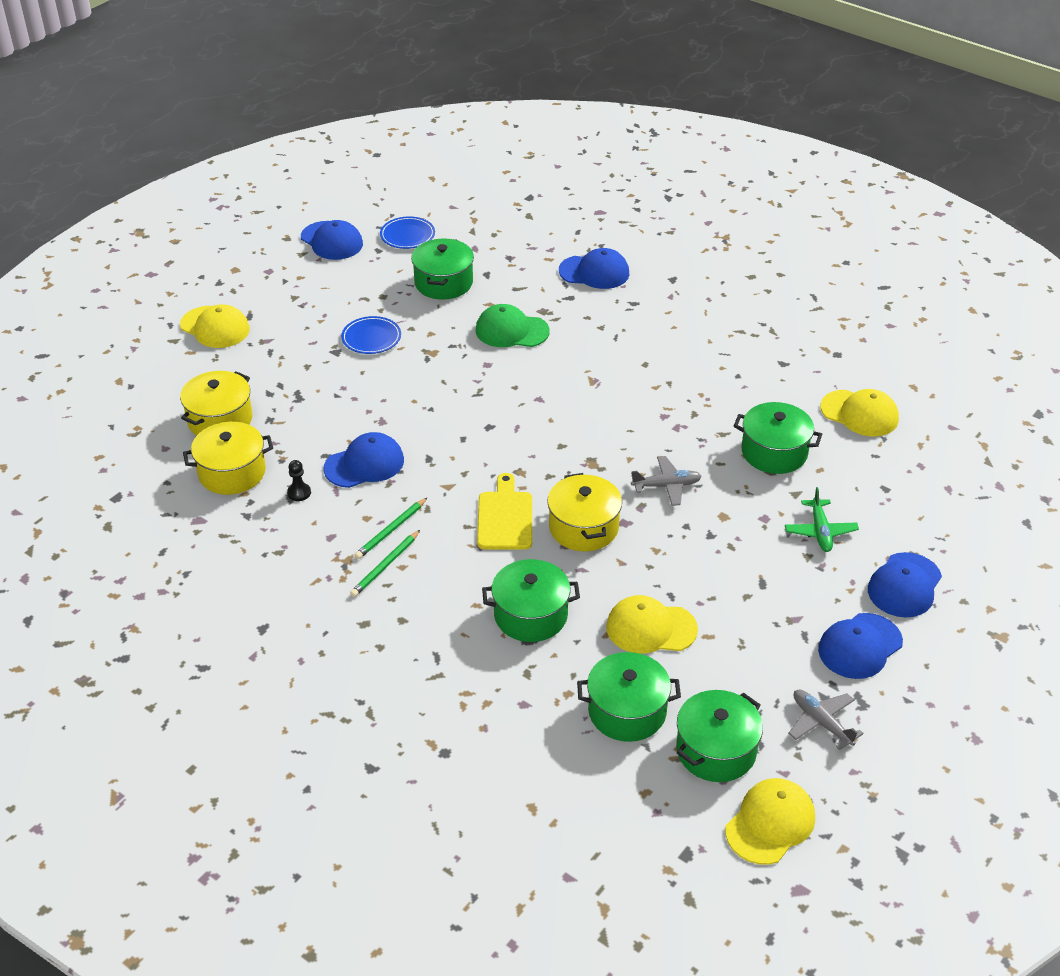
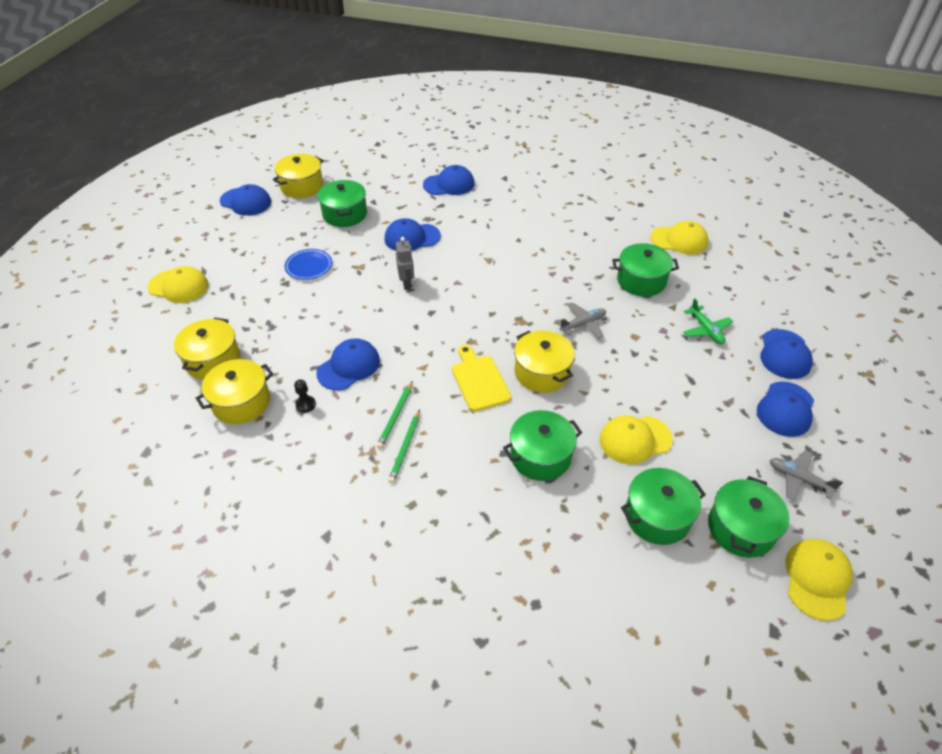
camera: 20 degrees left, 5 degrees up
(407, 235) = (302, 186): blue plate -> yellow pot
(477, 386) = (407, 284): none -> grey robot
(511, 331) = (412, 237): green cap -> blue cap

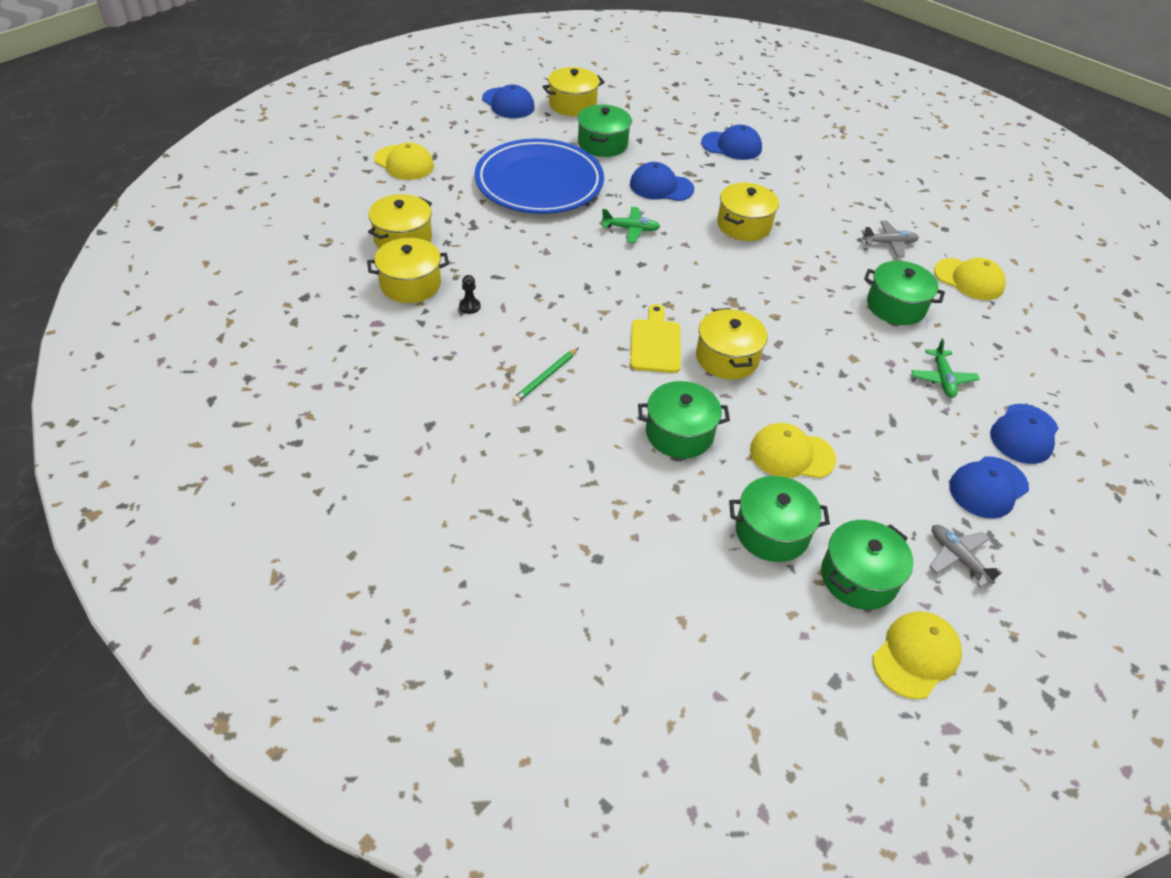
camera: 20 degrees right, 0 degrees up
(309, 266) = (539, 182): blue plate -> blue plate, size x2.47
(349, 366) = (529, 287): blue cap -> none
(396, 416) = (552, 346): green pencil -> none
(407, 284) = (631, 229): grey robot -> green plane
(494, 250) = (744, 225): none -> yellow pot
(583, 324) = (801, 327): grey plane -> grey plane (889, 243)

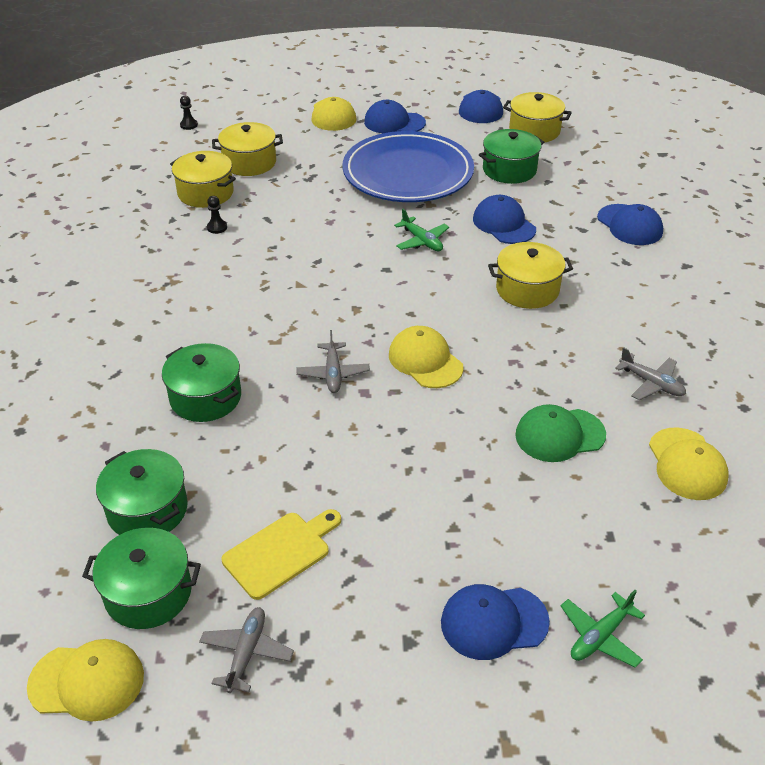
camera: 50 degrees right, 5 degrees down
(289, 234) = (189, 125): none -> black pawn
(546, 377) = (185, 301): green pencil -> none
(655, 343) = (298, 328): yellow cutting board -> yellow cutting board (281, 552)
(727, 358) = (333, 373): yellow pot -> grey plane
(791, 454) = (257, 473): yellow cap -> yellow cap (425, 361)
(895, 306) = (559, 435): green pot -> green cap
(942, 379) = (495, 519): green plane -> green plane (600, 636)
(988, 487) = (374, 630): blue cap -> blue cap (394, 122)

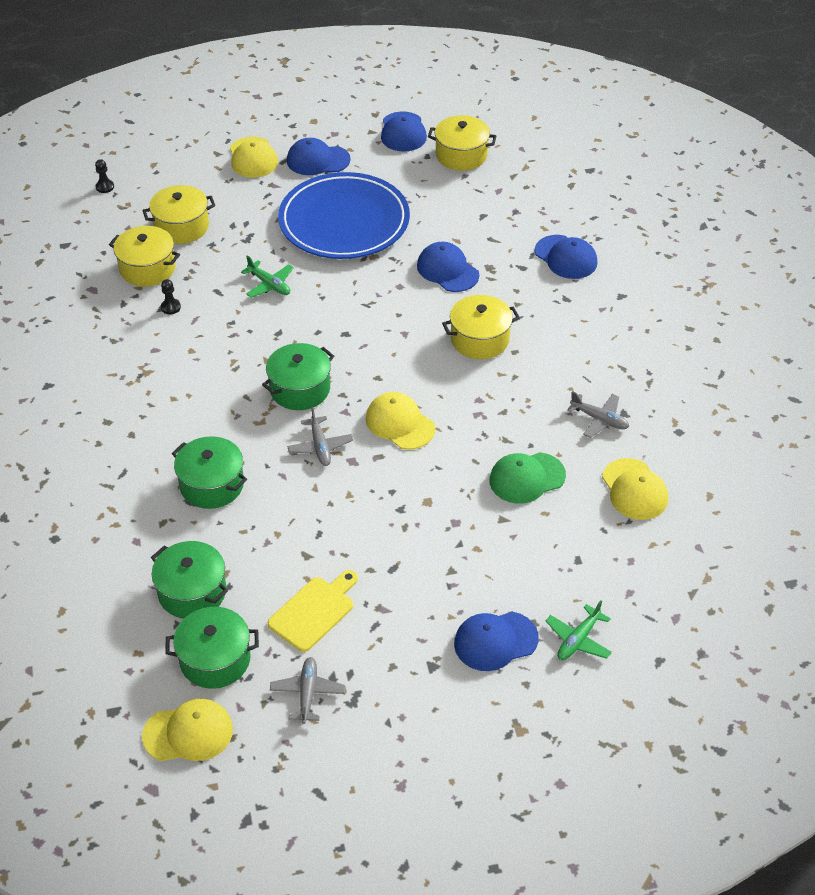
camera: 10 degrees left, 5 degrees up
(422, 241) = (373, 299): green plane -> green plane (269, 285)
(509, 170) = (443, 206): green pot -> green pot (300, 389)

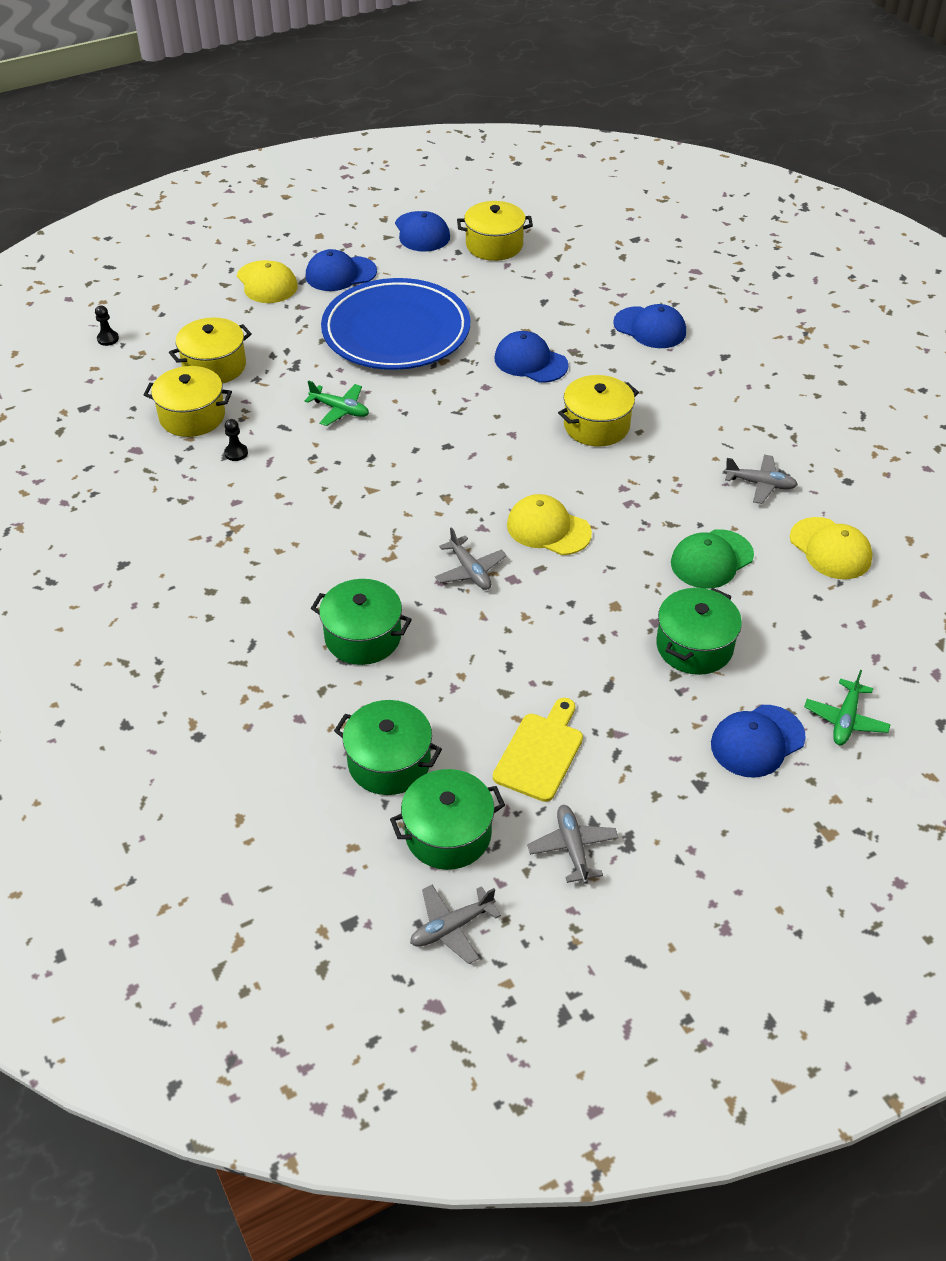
camera: 15 degrees left, 0 degrees up
(188, 733) = (451, 927): yellow cap -> grey plane
(300, 389) = (421, 513): green pot -> green pot (694, 646)

